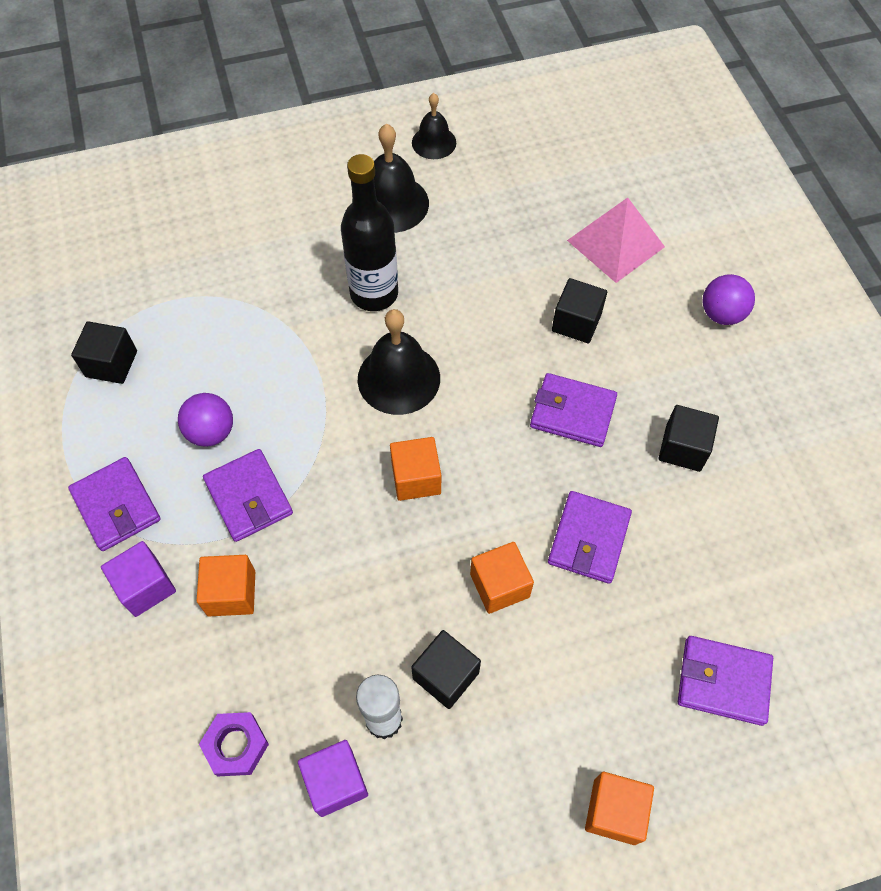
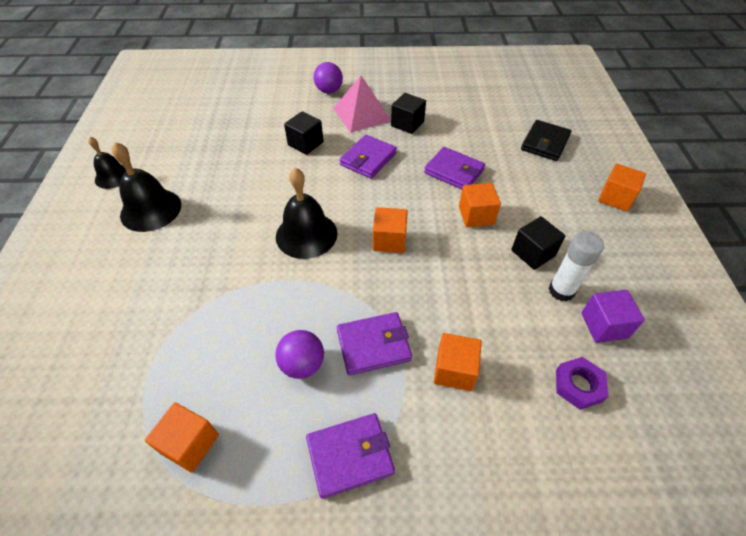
camera: 75 degrees left, 10 degrees down
(111, 364) = (190, 444): black cube -> orange cube
(145, 586) = (436, 438): purple cube -> none
(374, 294) = (226, 234): black bottle -> none
(615, 243) = (258, 115): pink pyramid -> pink pyramid (362, 114)
(723, 681) = (545, 143): purple wallet -> black wallet

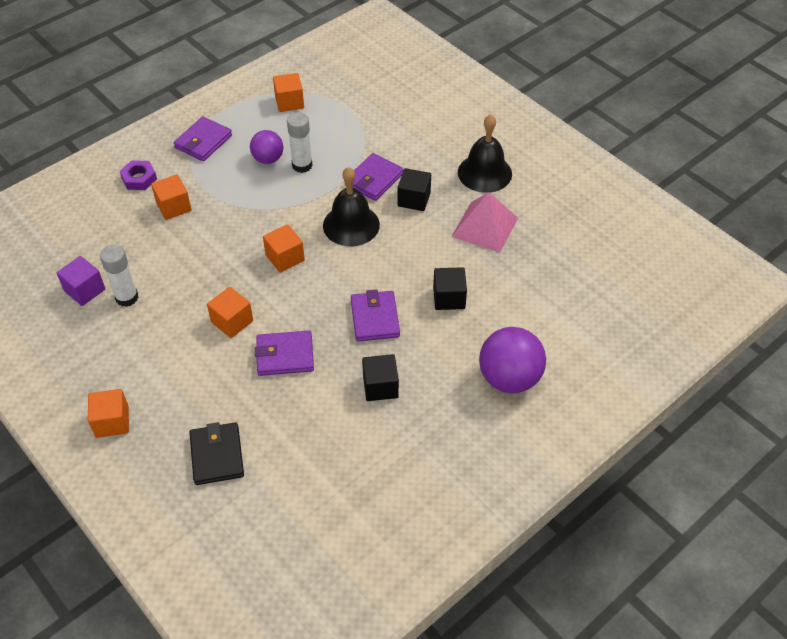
camera: 140 degrees right, 0 degrees up
(113, 176) = (552, 174): black bell -> none
(279, 328) = (302, 165): none -> white glue stick
(329, 91) = (509, 378): purple ball -> purple ball, size x1.65
(362, 114) = (438, 368): pink pyramid -> pink pyramid (484, 227)
(373, 345) = (235, 190): purple wallet -> purple wallet (374, 179)
(533, 253) = (164, 316): black cube -> black cube (414, 199)
(578, 385) = (89, 242): purple nut -> purple nut (139, 178)

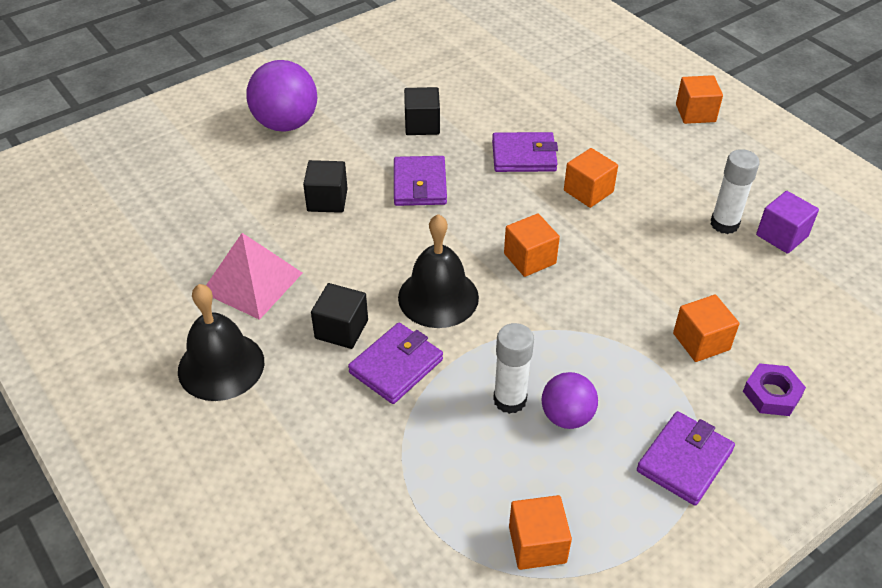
camera: 175 degrees left, 5 degrees down
(217, 455) = (584, 84): black wallet -> none

